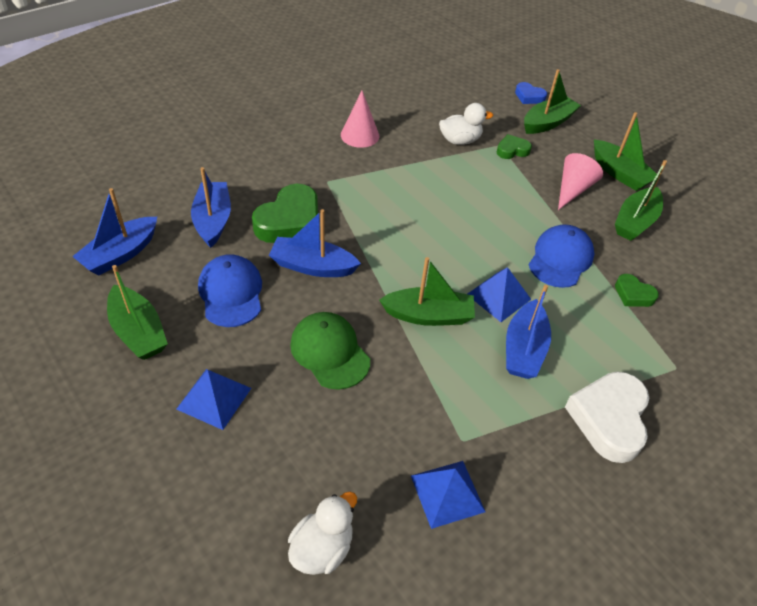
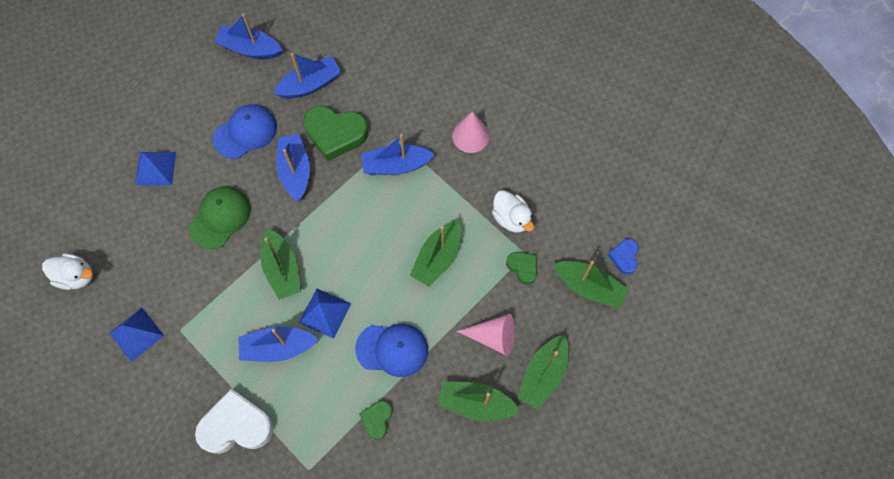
camera: 70 degrees right, 20 degrees up
(138, 332) = (189, 98): green boat -> green boat (437, 257)
(358, 191) = (396, 165): none -> blue boat

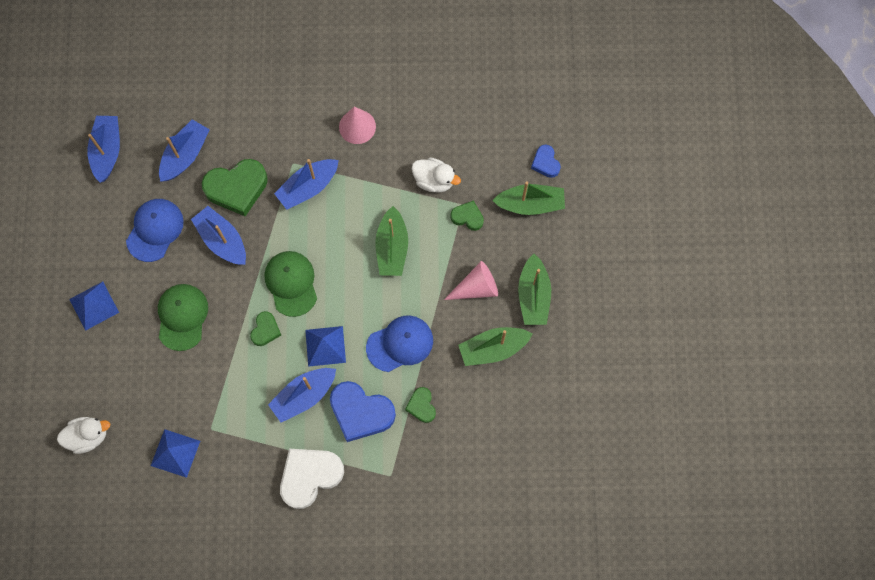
camera: 30 degrees left, 5 degrees up
(250, 49) = (107, 151): blue boat -> blue boat turned 105 degrees clockwise
(282, 269) = (265, 330): green boat -> green heart
(318, 393) = (361, 412): none -> blue heart
(330, 240) = (291, 283): none -> green cap

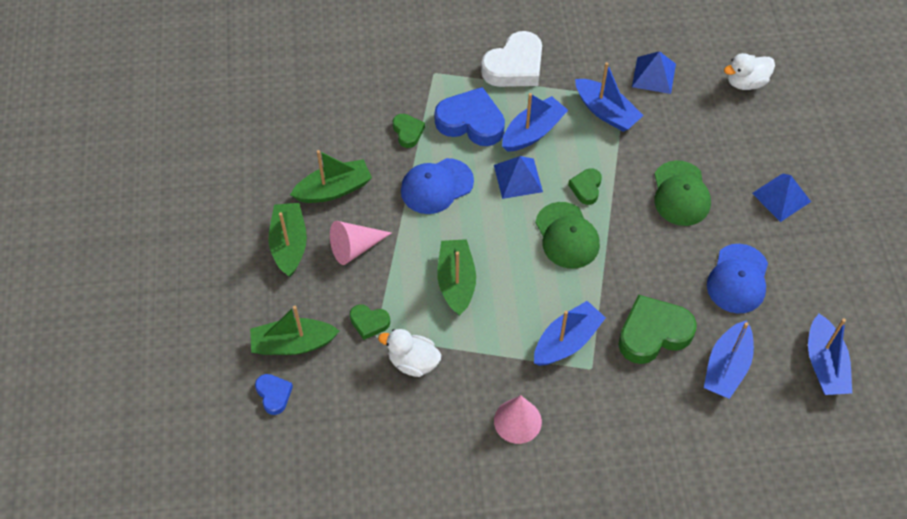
camera: 175 degrees right, 15 degrees down
(222, 240) = (656, 274): blue boat -> blue boat (606, 112)

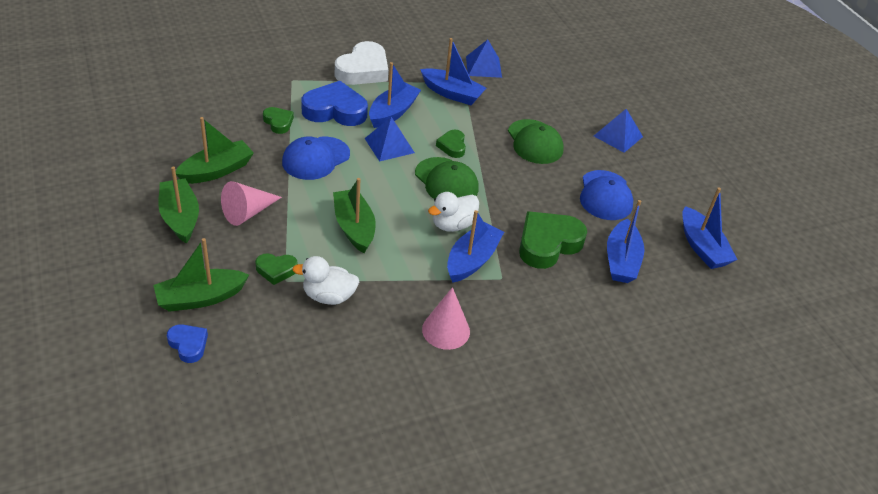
camera: 20 degrees left, 15 degrees down
(746, 82) = (559, 65): white duck -> white duck (453, 225)

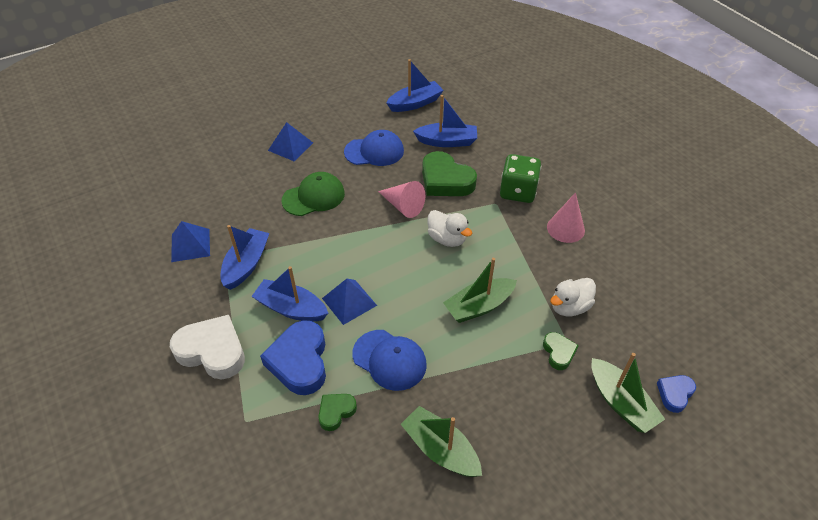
camera: 95 degrees left, 5 degrees up
(180, 217) = (527, 459): green boat -> none
(248, 212) = (494, 398): pink cone -> pink cone (403, 206)
(328, 296) = (569, 307): white duck -> white duck turned 60 degrees clockwise
(446, 181) = (391, 250): green cap -> none
(452, 146) = (336, 253): green heart -> none
(472, 260) = (484, 222): blue boat -> none
(519, 303) = (518, 191): none -> green dice

